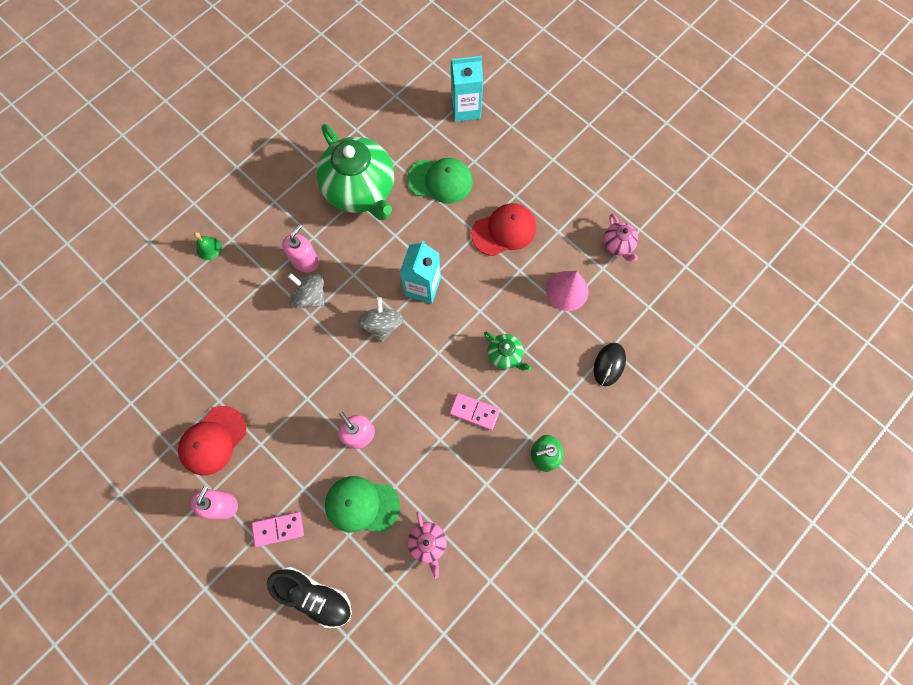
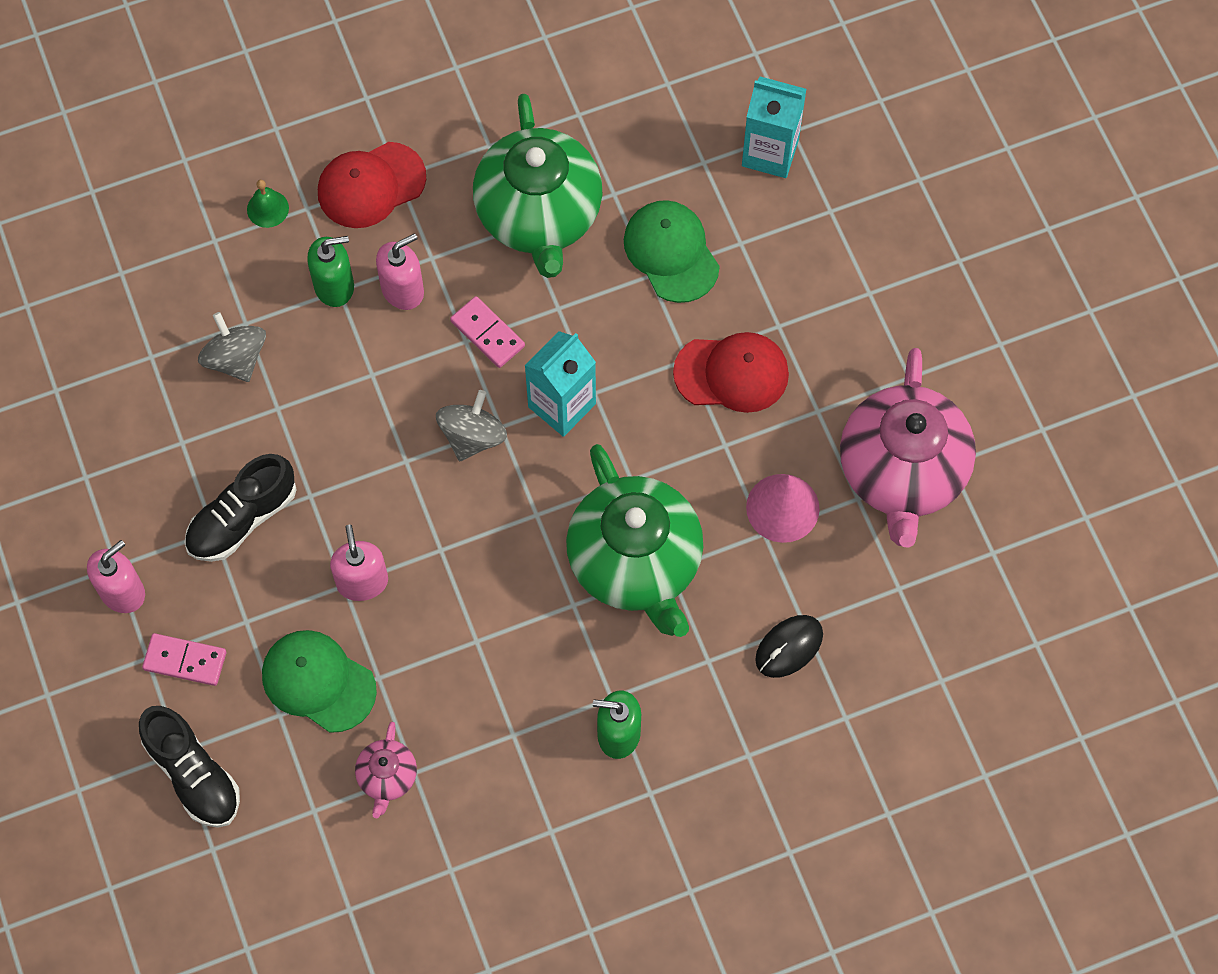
camera: 25 degrees right, 5 degrees down
(213, 440) = (148, 495): red cap -> red cap (371, 185)
(266, 275) = (334, 286): none -> green soap dispenser
(274, 429) = (242, 519): none -> black shoe
(310, 296) = (385, 346): grey spinning top -> grey spinning top (236, 358)
(440, 181) = (671, 252): green cap -> green cap turned 150 degrees counterclockwise
(474, 412) = (547, 624): pink domino -> pink domino (487, 333)
(505, 355) = (636, 563): green teapot -> green teapot, size x2.27
(618, 245) = (902, 472): pink teapot -> pink teapot, size x2.27

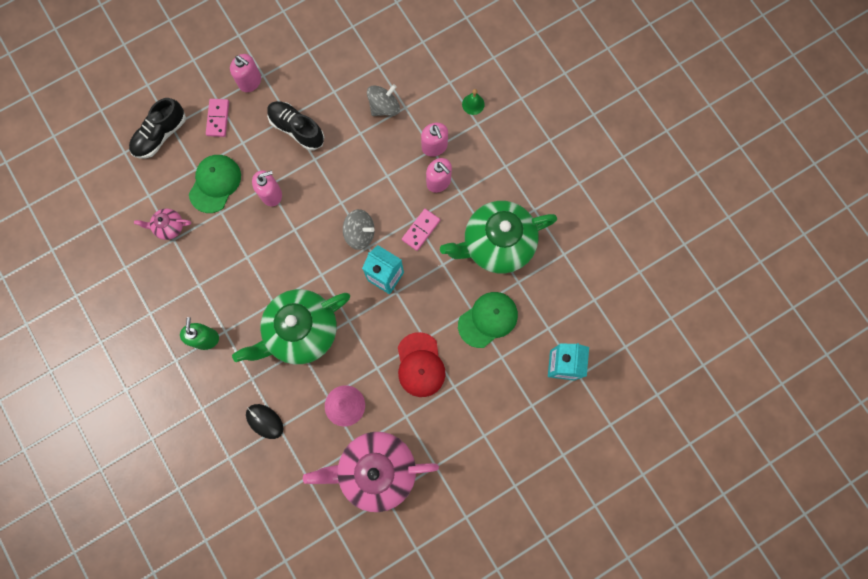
camera: 80 degrees right, 10 degrees up
(334, 286) = (434, 146): green soap dispenser -> pink soap dispenser
(371, 185) = (497, 153): red cap -> none

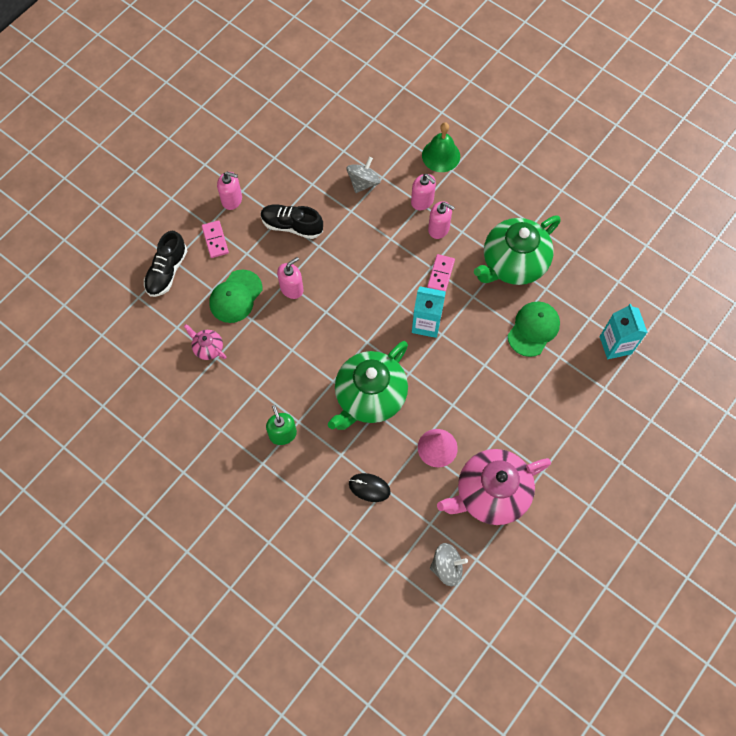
camera: 20 degrees left, 10 degrees down
(169, 227) = (208, 348): pink teapot -> pink teapot turned 60 degrees clockwise
(215, 184) = (235, 296): green cap -> green cap turned 150 degrees counterclockwise
(360, 233) = (387, 295): grey spinning top -> grey spinning top (447, 567)
(420, 365) = (490, 388): red cap -> none
(473, 104) = (441, 155): green bell -> green bell, size x1.82

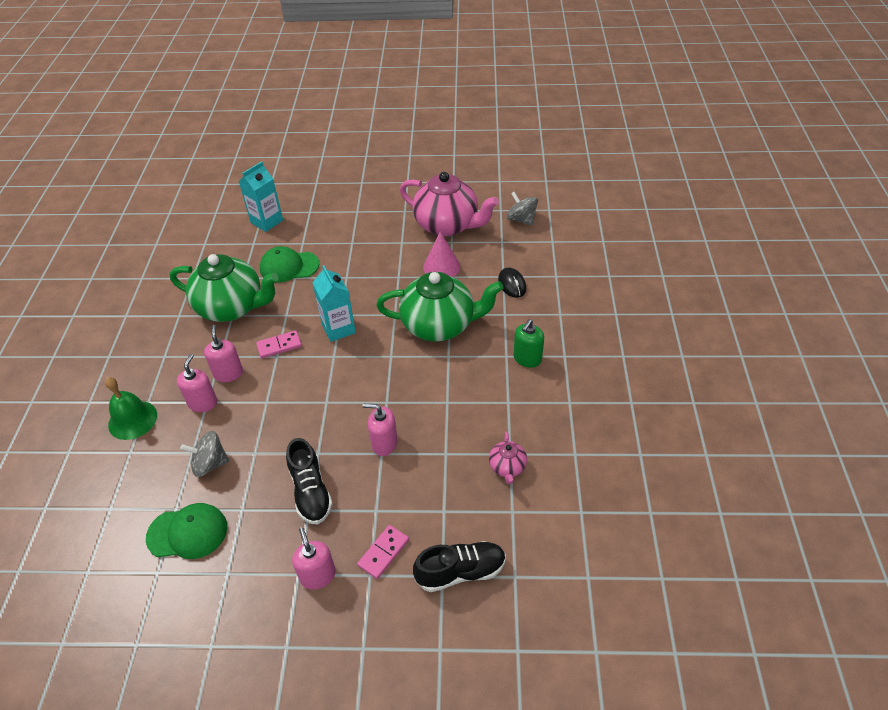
camera: 125 degrees left, 20 degrees down
(235, 296) = (433, 484): green cap -> green cap (188, 532)

